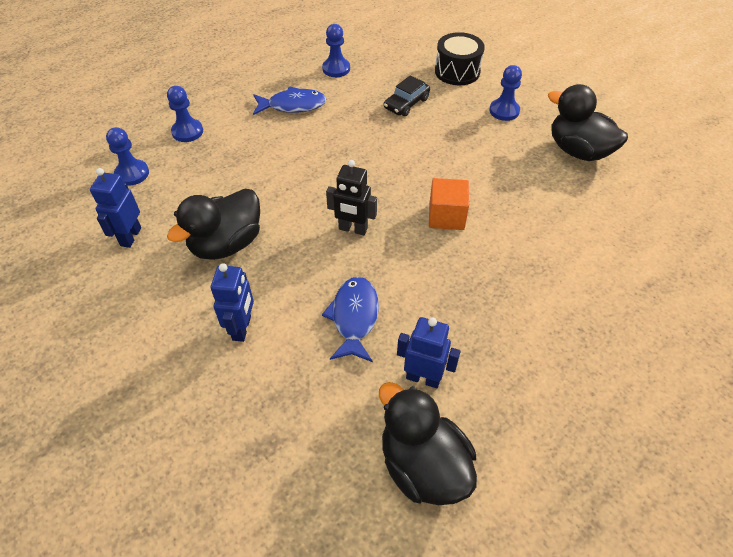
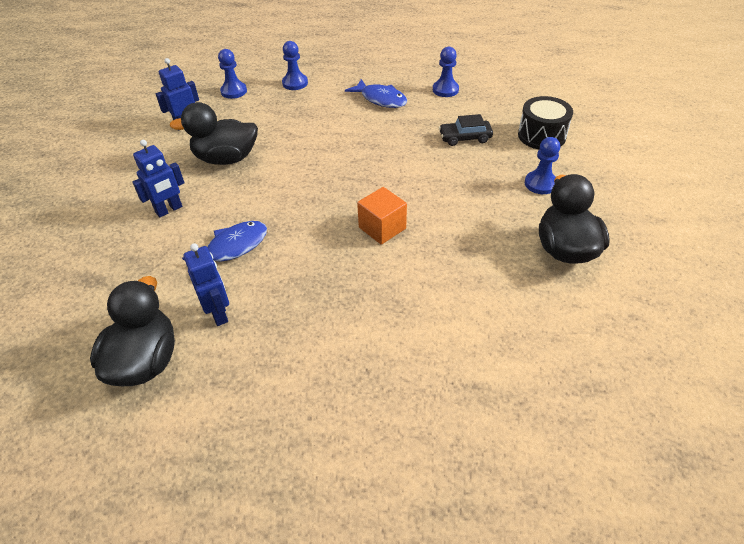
camera: 45 degrees right, 5 degrees down
(353, 229) = (308, 196): black robot -> none

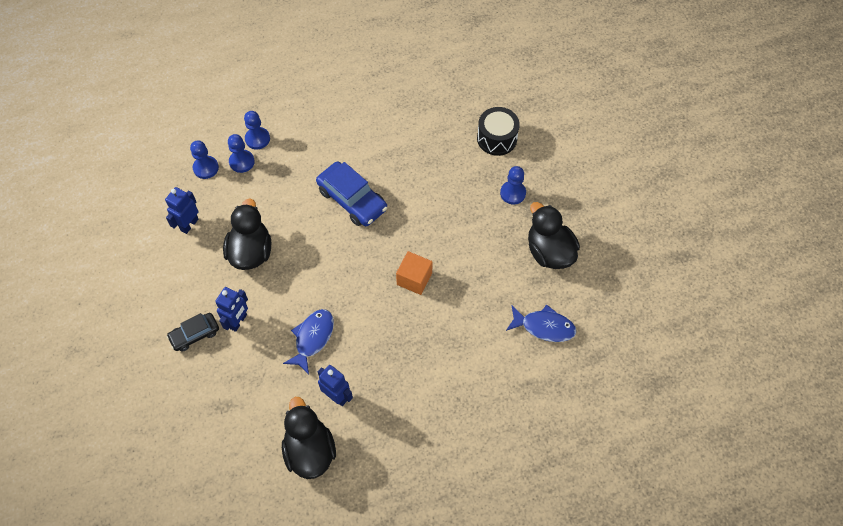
camera: 25 degrees left, 15 degrees up
(226, 159) = (251, 252): black duck -> black duck turned 120 degrees clockwise
(356, 145) = (352, 199): none -> blue car
(381, 99) = (347, 136): blue fish -> blue fish (544, 327)
(445, 90) = (397, 106): blue pawn -> blue pawn (242, 162)
(465, 138) = (437, 161): black car -> black car (194, 334)

